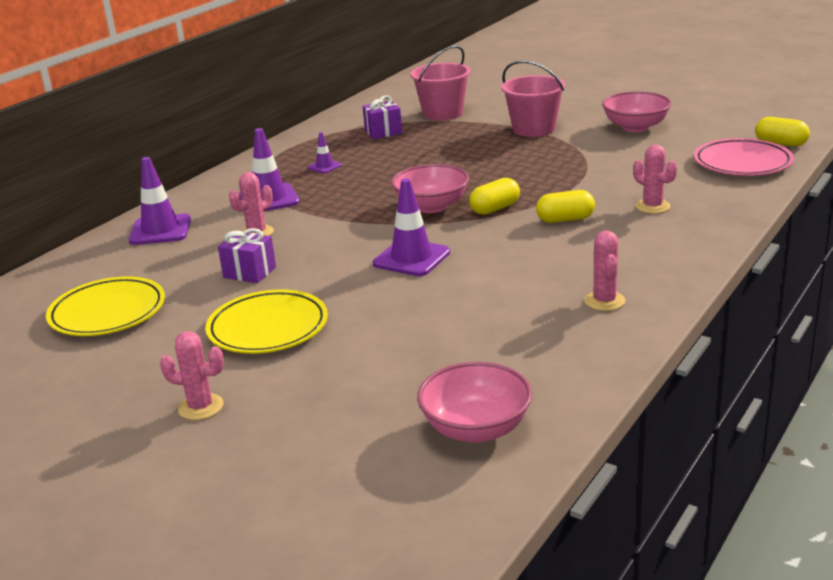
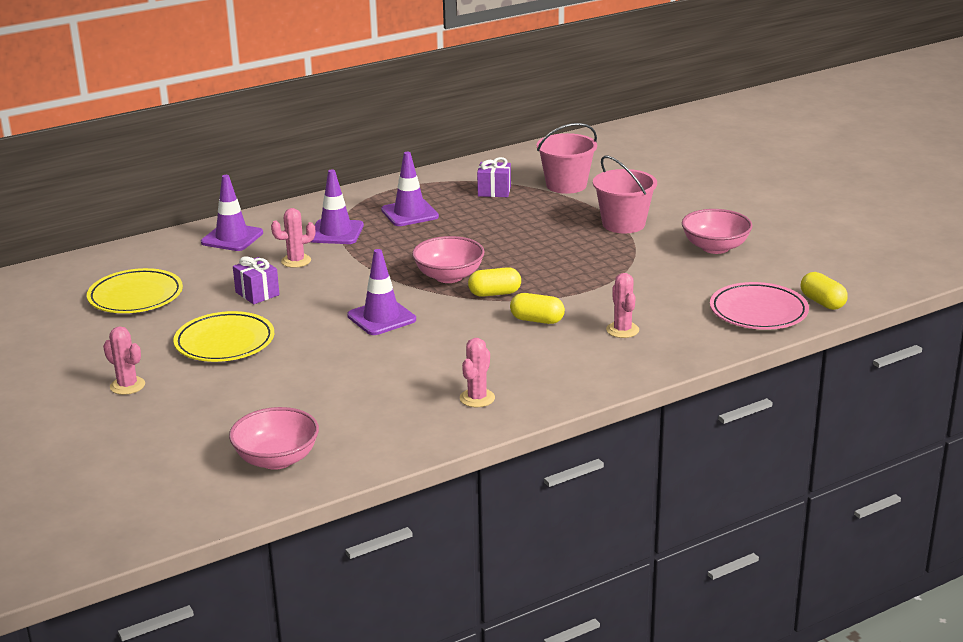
camera: 25 degrees right, 0 degrees up
(324, 166) = (410, 213): purple traffic cone -> purple traffic cone, size x1.92

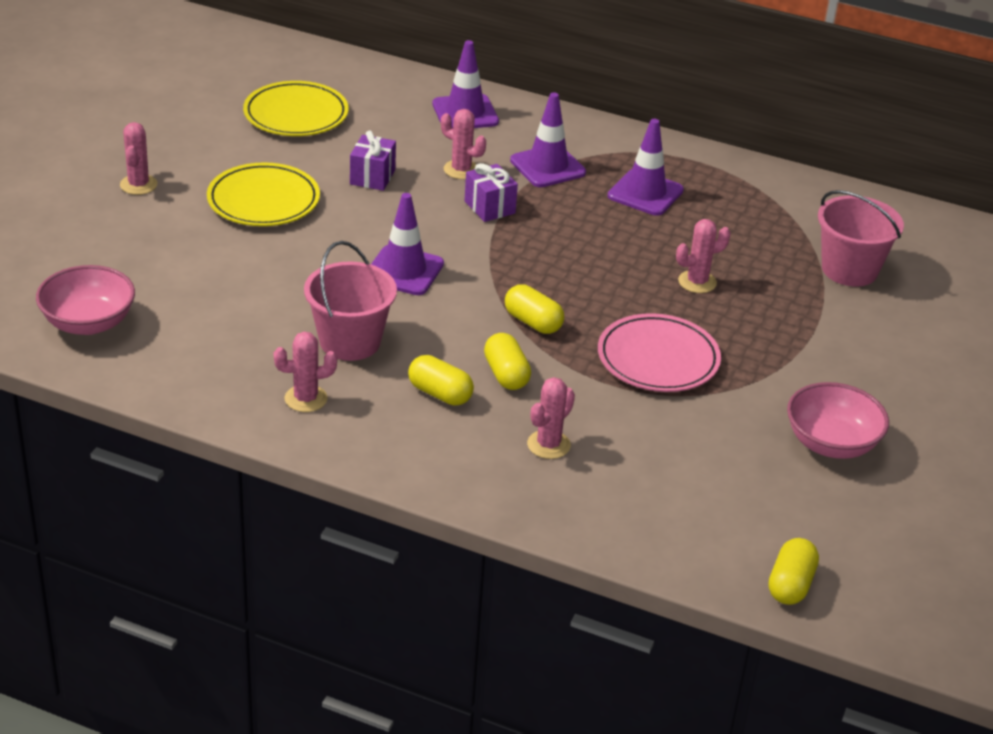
camera: 50 degrees right, 10 degrees up
(449, 276) = (536, 277): pink bowl -> none
(494, 191) = (767, 226): purple gift -> purple gift (489, 207)
(521, 230) = (697, 282): none -> pink cactus
(529, 348) = (440, 393): none -> yellow capsule
(623, 224) = (804, 349): pink bucket -> pink bucket (350, 341)
(758, 311) = (706, 537): pink plate -> pink plate (658, 359)

